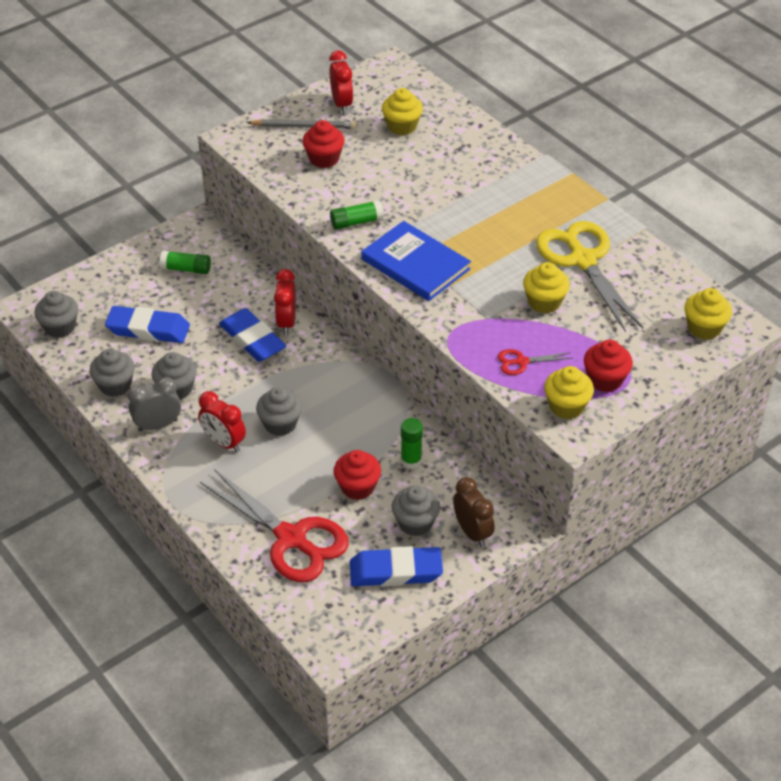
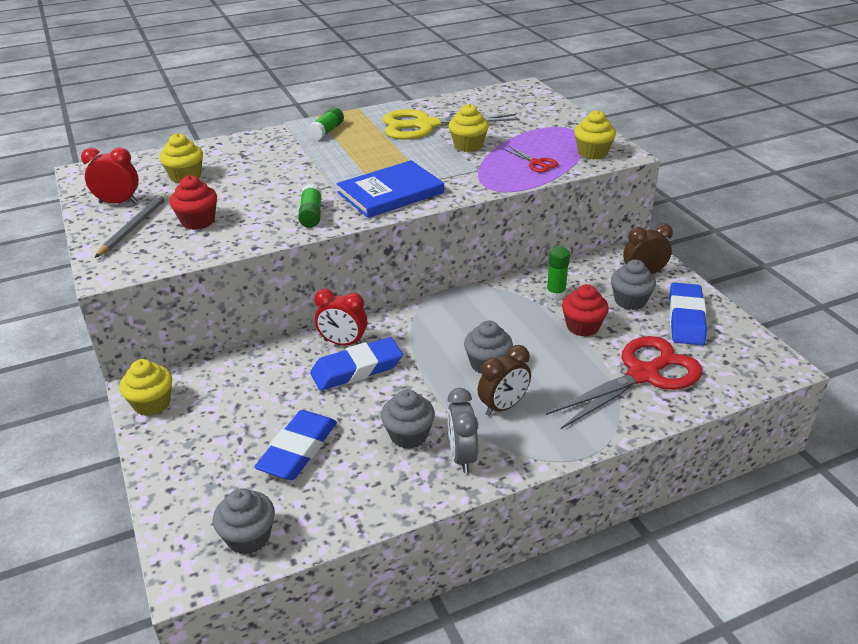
camera: 75 degrees left, 10 degrees down
(115, 385) = (381, 489): grey cupcake -> none
(186, 269) = (213, 407): green glue stick -> green glue stick (326, 131)
(224, 443) = (503, 406): red clock -> brown clock
(521, 362) = (536, 163): red scissors -> red scissors turned 45 degrees counterclockwise
(605, 380) = (566, 136): red cupcake -> none
(704, 328) = (521, 97): yellow cupcake -> yellow cupcake (152, 403)

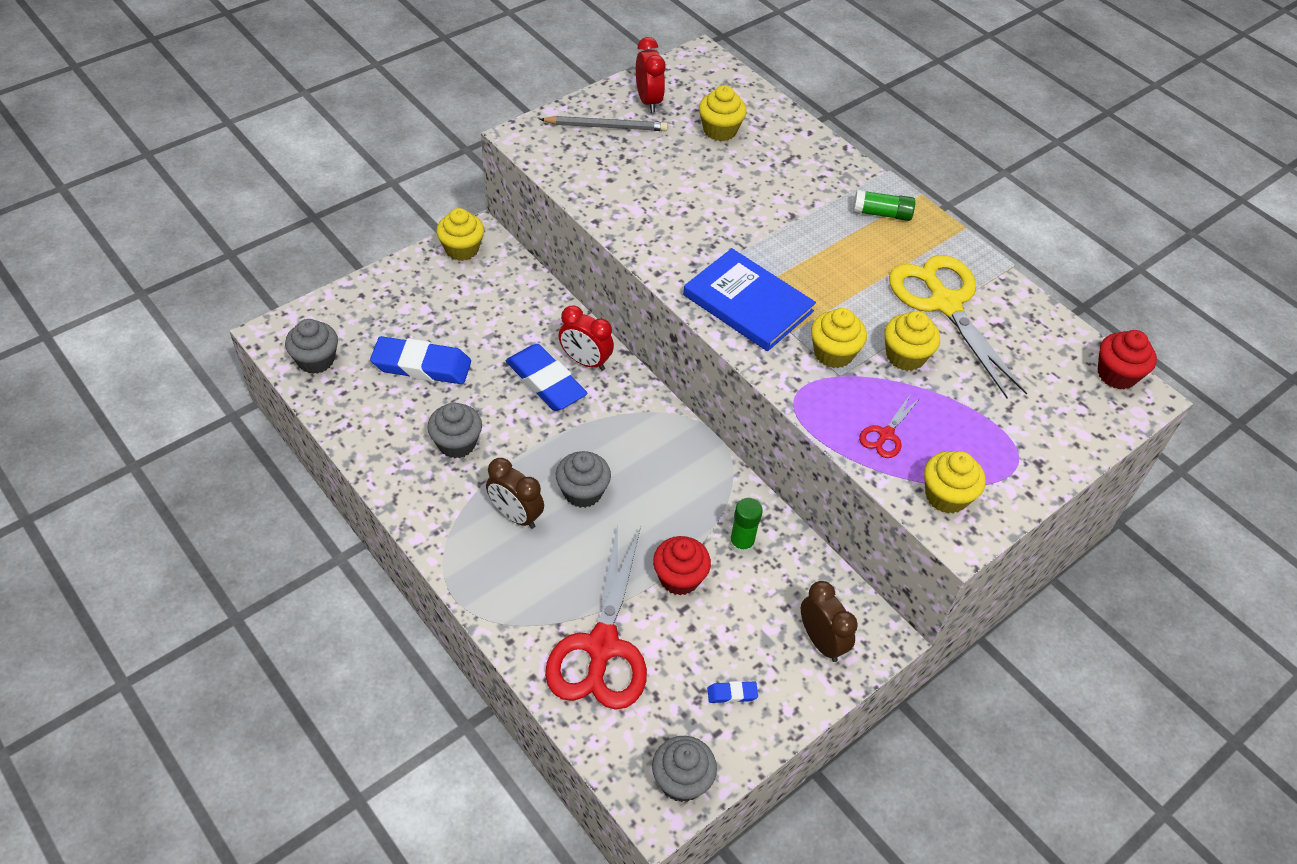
camera: 70 degrees right, 15 degrees up
(198, 221) = (631, 167): red cupcake -> red cupcake (1116, 374)
(311, 215) = (674, 247): green glue stick -> none
(343, 343) = (585, 361): red clock -> red clock turned 60 degrees counterclockwise
(456, 169) = (833, 353): none -> yellow cupcake
(462, 456) = (435, 491): grey clock -> none
(630, 301) = (752, 627): grey cupcake -> grey cupcake (681, 780)
(643, 375) = (602, 647): red scissors -> red scissors turned 60 degrees clockwise
(686, 318) = (732, 694): blue eraser -> blue eraser, size x0.44

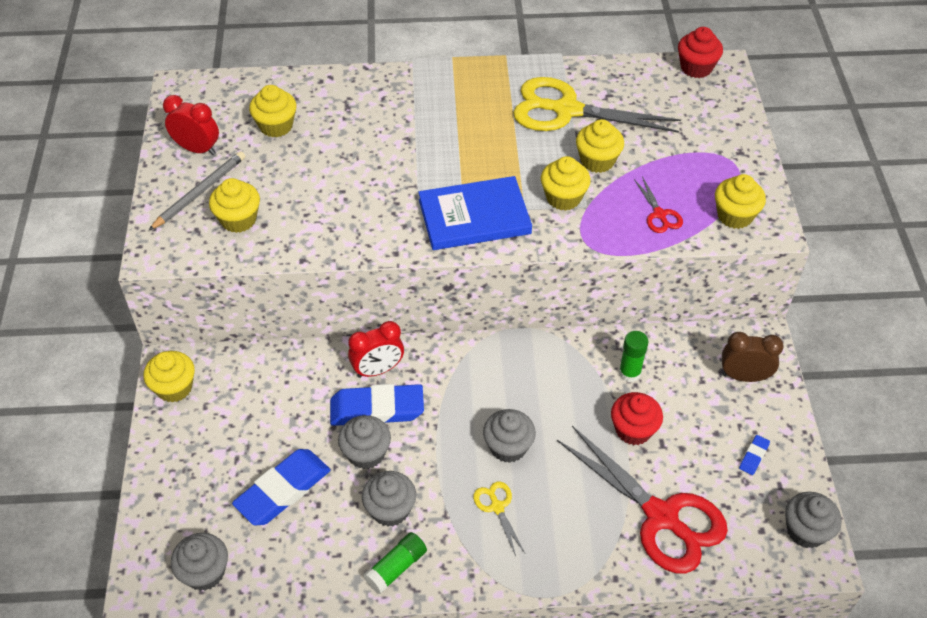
camera: 50 degrees left, 0 degrees up
(497, 398) = (366, 453): none -> grey cupcake
(515, 515) = (497, 507): brown clock -> yellow scissors
(600, 163) = (238, 219): none -> yellow cupcake
(881, 214) = (452, 89): green glue stick -> green glue stick (396, 567)

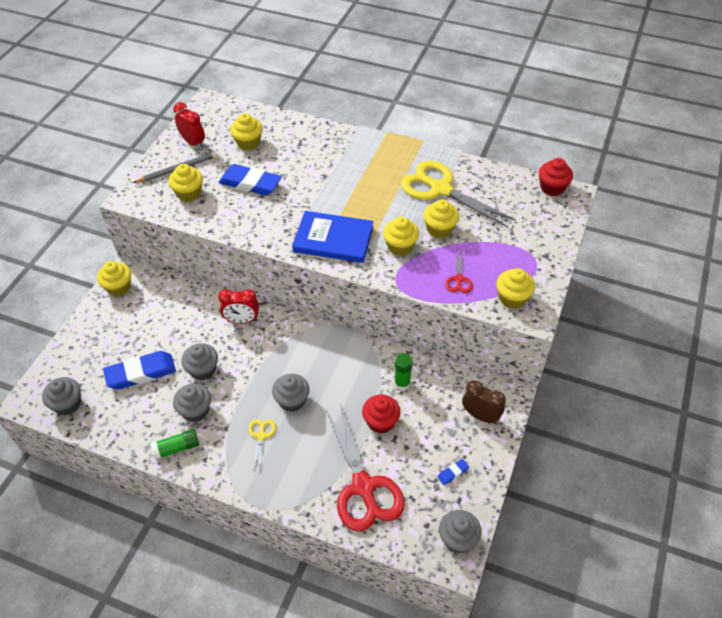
camera: 25 degrees right, 0 degrees up
(377, 409) = (226, 345): blue eraser -> blue eraser (250, 183)

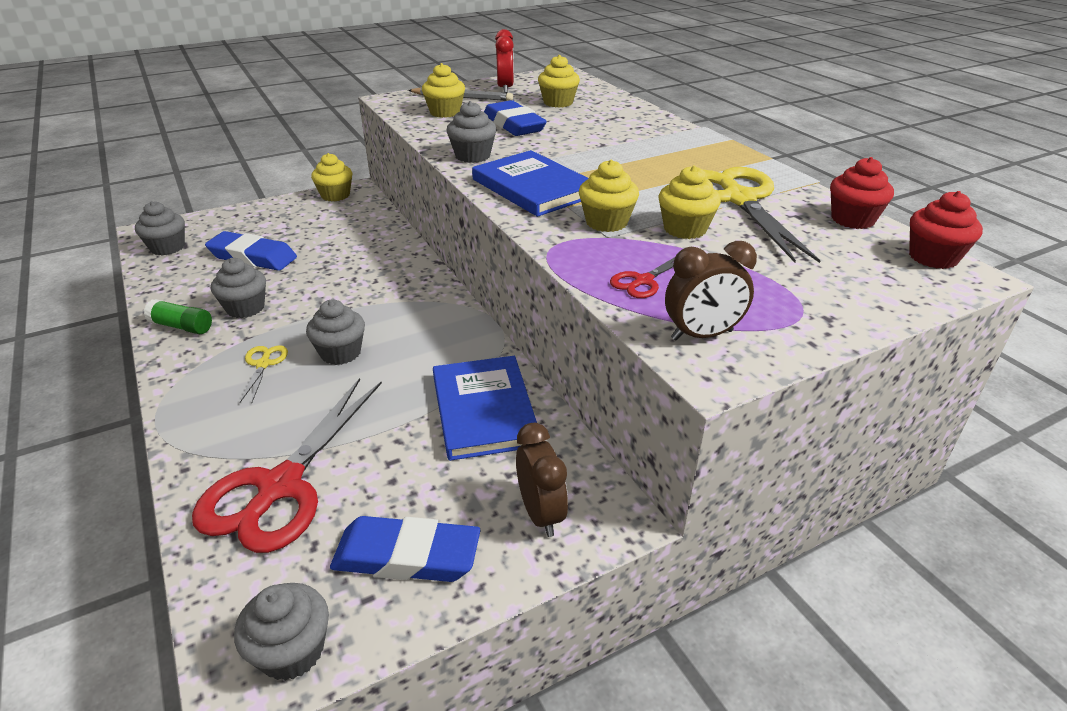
camera: 40 degrees right, 15 degrees down
(203, 370) = (303, 282): grey cupcake -> grey cupcake (472, 156)
(242, 320) = (398, 265): red clock -> none
(261, 436) = (263, 364): yellow scissors -> yellow scissors turned 45 degrees counterclockwise
(381, 422) = (401, 433): red cupcake -> red cupcake (852, 219)
(402, 383) = (484, 410): green glue stick -> blue book
(452, 473) = (407, 556): blue eraser -> blue eraser, size x2.30
(512, 298) = (702, 335): yellow cupcake -> brown clock

